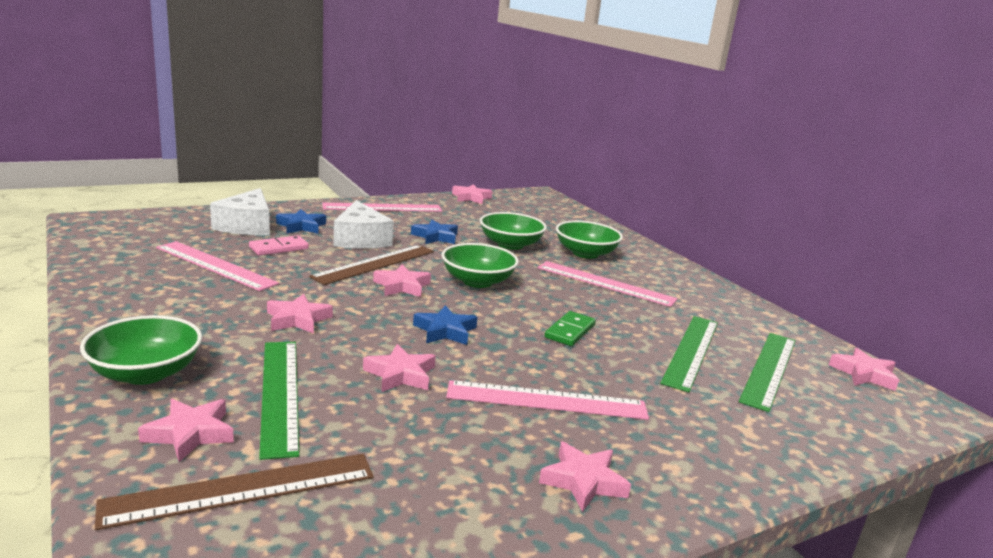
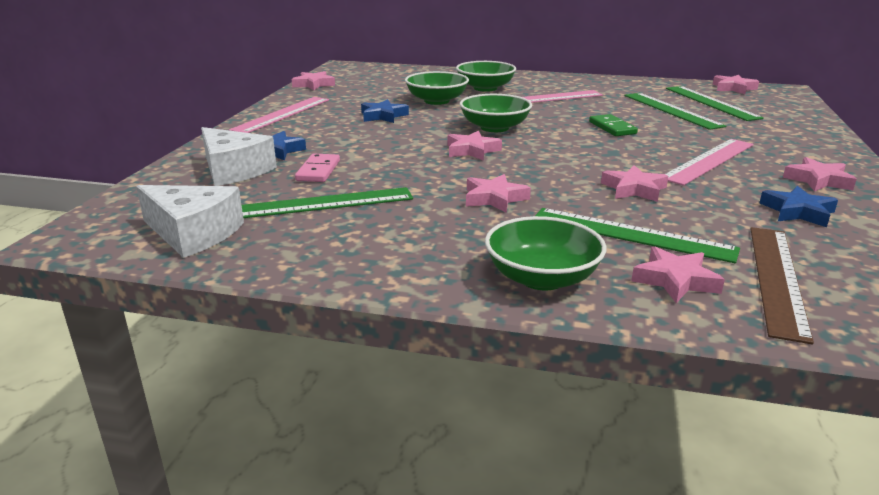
camera: 45 degrees left, 5 degrees up
(215, 265) = (321, 203): pink ruler -> green ruler
(360, 239) = (346, 139): white cheese -> white cheese (193, 233)
(375, 264) = (412, 147): brown ruler -> none
(445, 331) = (573, 159): blue star -> blue star (798, 212)

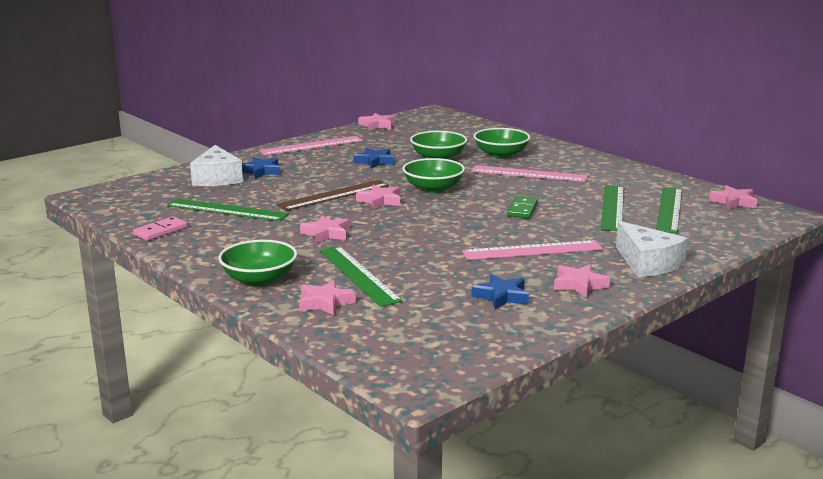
camera: 35 degrees right, 5 degrees down
(193, 233) = (140, 208): white cheese -> white cheese (647, 263)
(318, 171) = (261, 190): pink domino -> pink domino (160, 231)
(634, 189) = (426, 252): pink star -> none
(777, 278) = (384, 320): brown ruler -> brown ruler (334, 195)

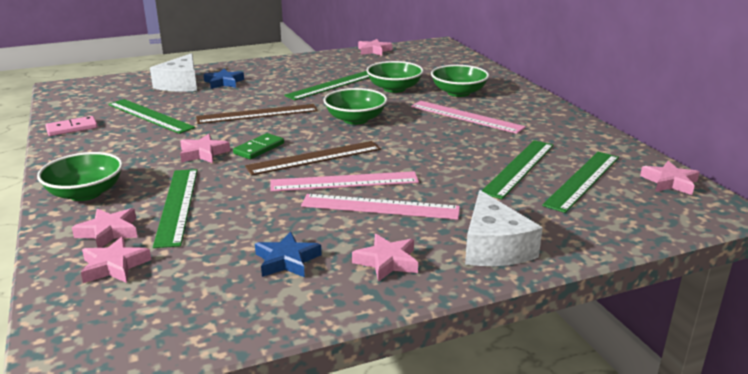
camera: 20 degrees right, 5 degrees up
(311, 146) = (294, 63): pink ruler -> pink ruler (344, 182)
(375, 161) = (332, 85): blue star -> green ruler
(380, 201) = (292, 125): pink star -> pink star (114, 266)
(434, 223) = (314, 158): none -> brown ruler
(522, 209) = (419, 155): green domino -> green domino (259, 148)

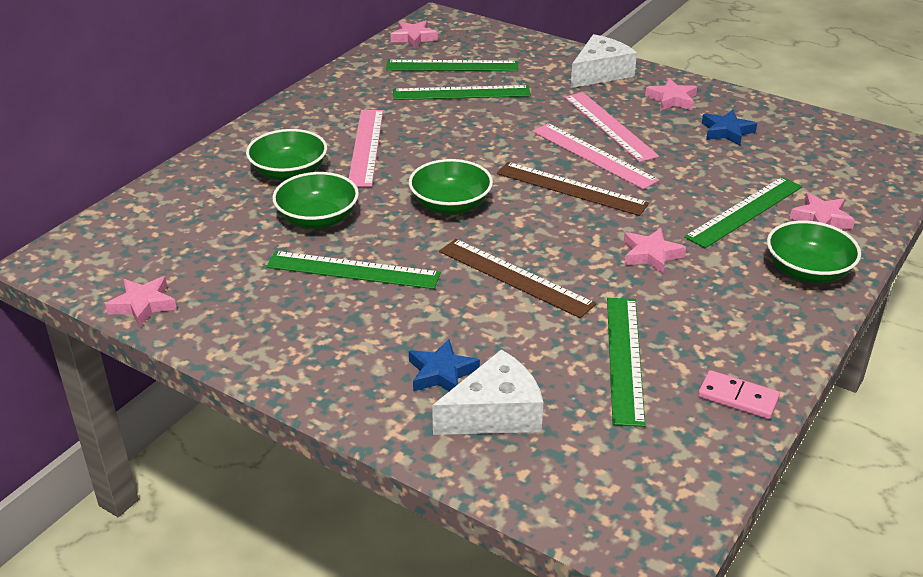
camera: 125 degrees left, 10 degrees up
(114, 266) = (840, 190): pink star -> none
(259, 148) = (595, 228): green domino -> none

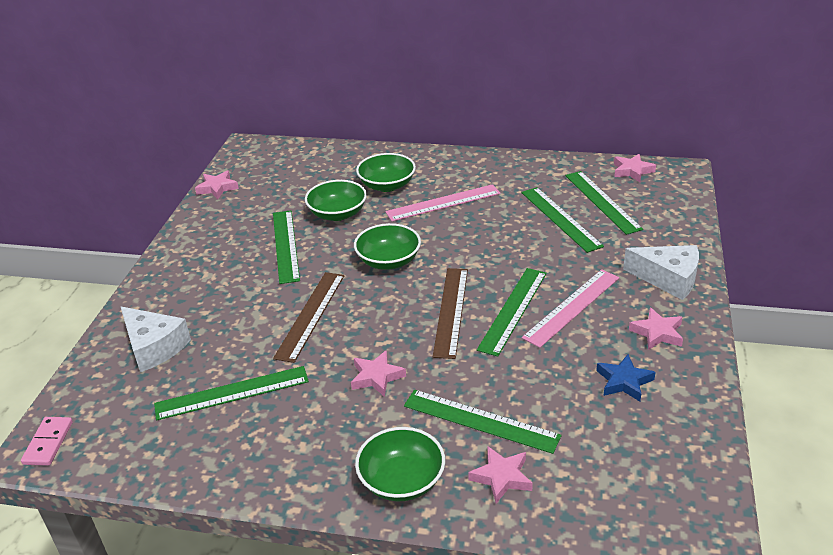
camera: 70 degrees right, 0 degrees up
(441, 373) = (188, 313): blue star -> none
(593, 155) = (513, 310): pink ruler -> green ruler
(738, 398) = (203, 465): pink domino -> pink domino (48, 443)

